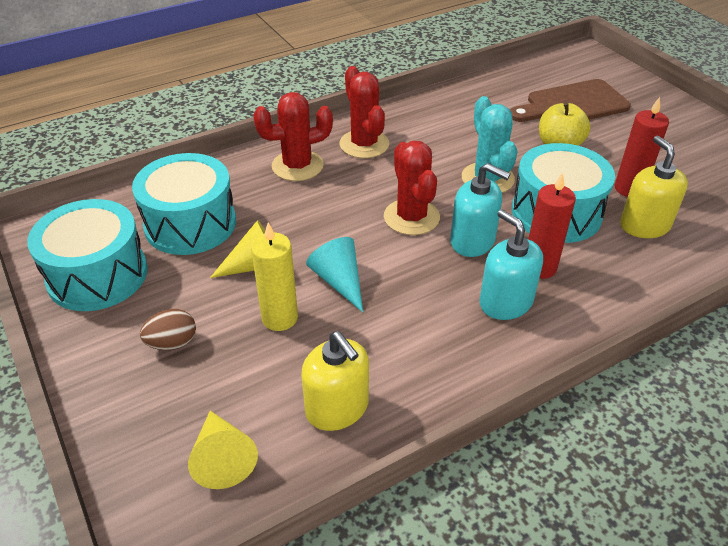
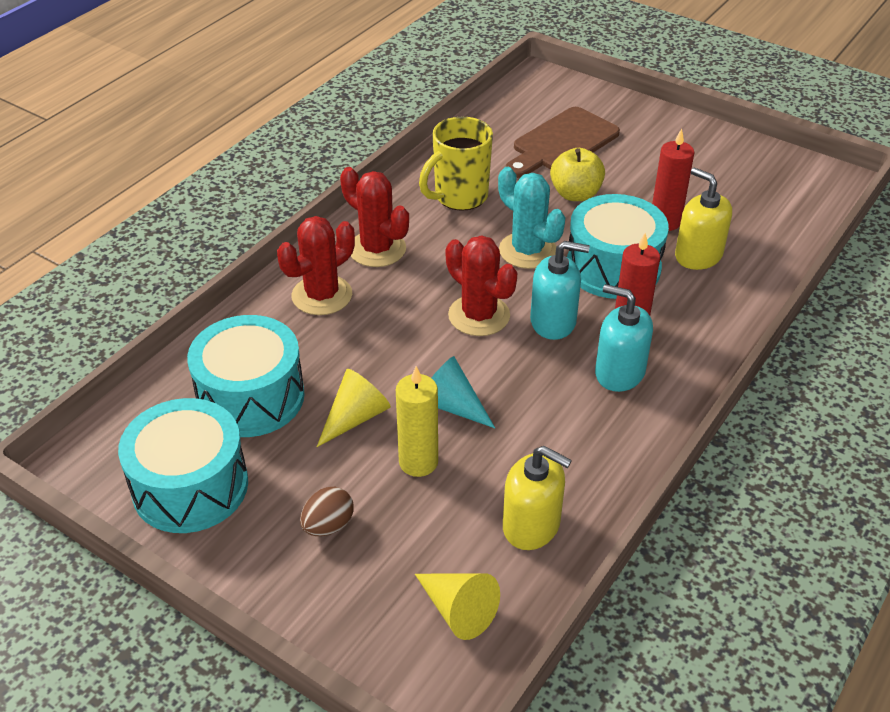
camera: 25 degrees left, 0 degrees up
(457, 123) = (459, 197): none -> yellow mug

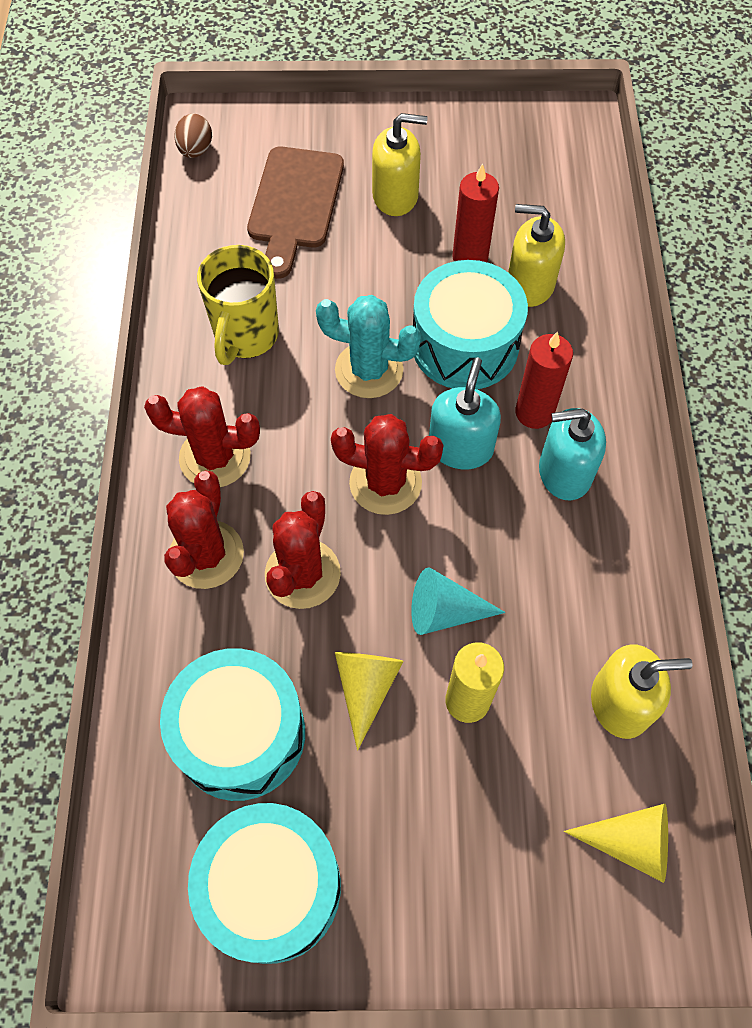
camera: 35 degrees left, 20 degrees up
(328, 525) = (444, 835): brown egg -> brown egg (196, 150)
(374, 336) = (302, 574): none -> red cactus
(553, 322) = (460, 447): turquoise soap dispenser -> turquoise soap dispenser turned 45 degrees counterclockwise
(575, 194) = (359, 267): yellow apple -> none
(640, 166) = (395, 196): none -> yellow soap dispenser

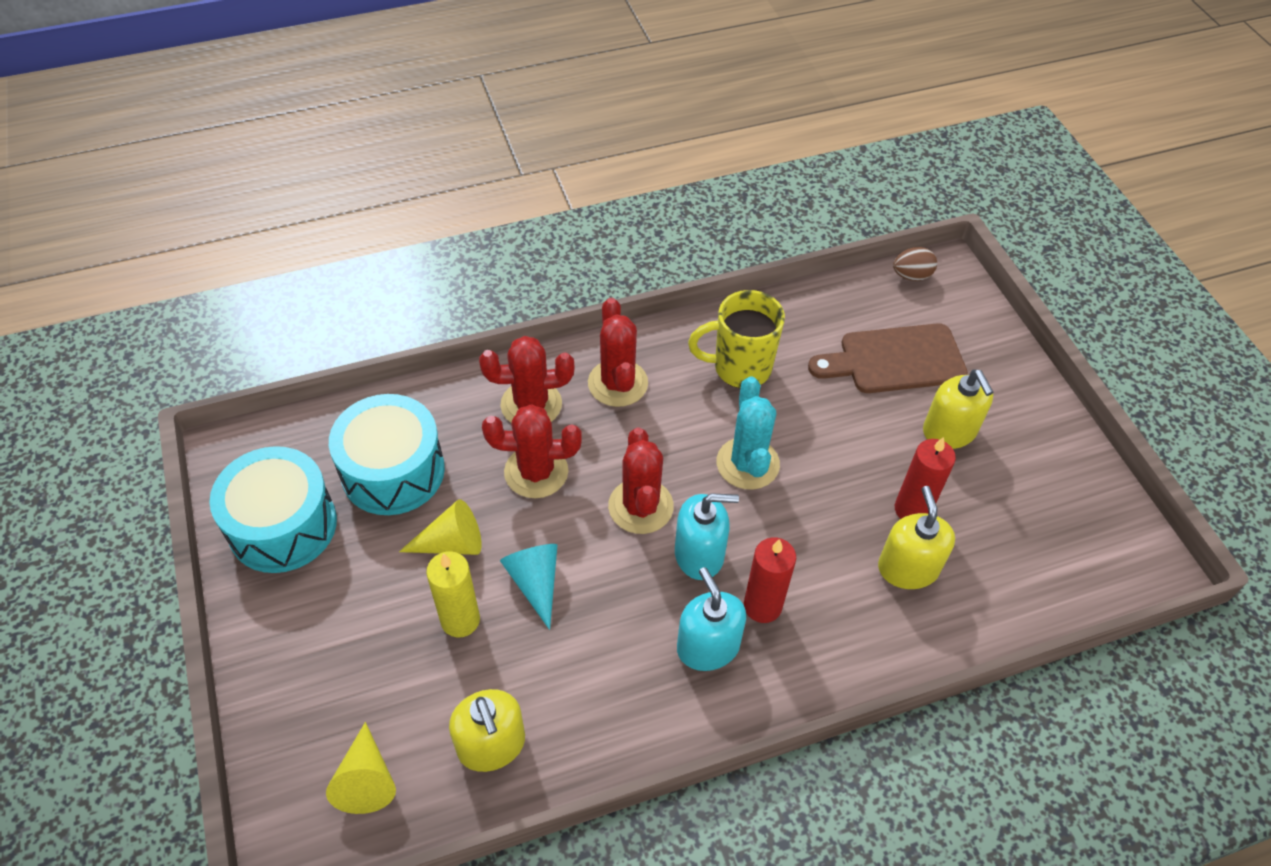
camera: 70 degrees right, 10 degrees down
(465, 344) = (810, 530): turquoise drum -> none

